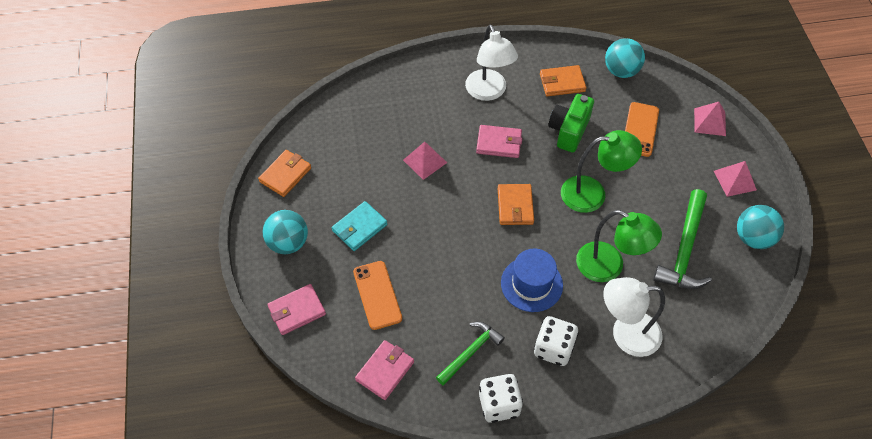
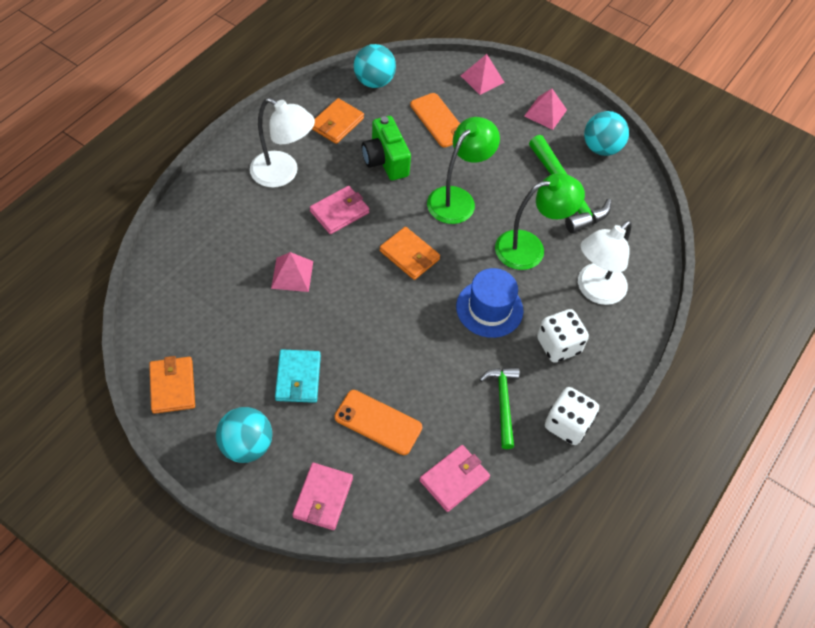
camera: 50 degrees left, 0 degrees up
(385, 371) = (454, 479): pink wallet -> pink wallet turned 60 degrees clockwise

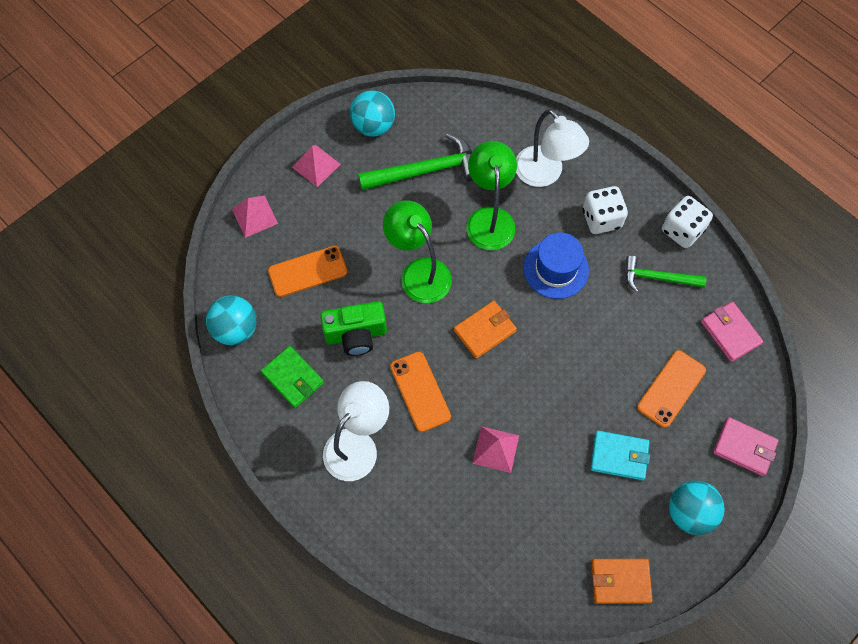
camera: 75 degrees left, 10 degrees up
(337, 123) = (293, 378): orange wallet -> green wallet
(339, 212) = (420, 391): pink wallet -> orange phone

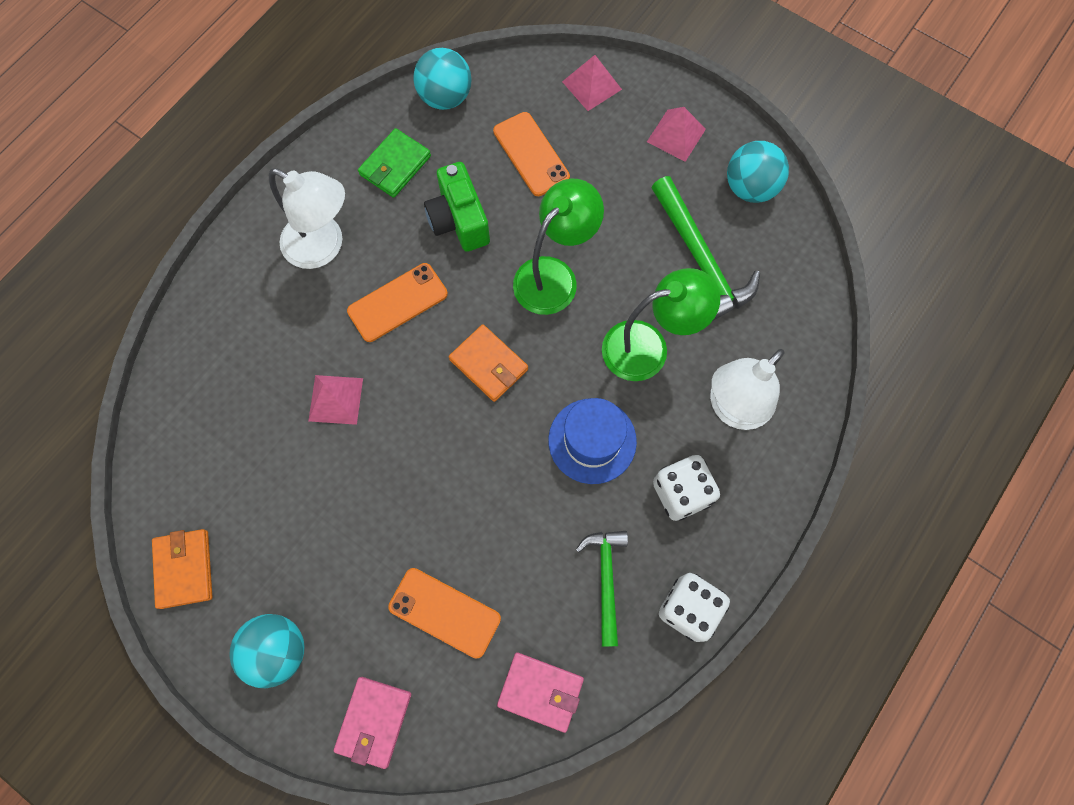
camera: 80 degrees right, 5 degrees up
(619, 456) = (343, 551): turquoise wallet -> none
(730, 333) = (540, 691): pink wallet -> pink wallet turned 60 degrees clockwise

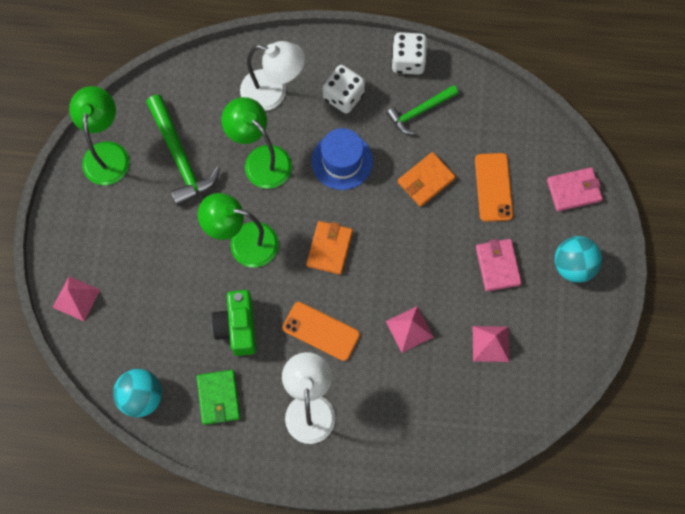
camera: 120 degrees left, 0 degrees up
(184, 569) = (566, 351): orange wallet -> orange wallet (426, 180)
(395, 165) = (218, 397): green wallet -> green wallet turned 75 degrees clockwise
(459, 220) = (237, 327): green camera -> green camera turned 135 degrees clockwise
(531, 154) = (157, 308): orange phone -> none
(540, 691) = (501, 114): pink wallet -> pink wallet (497, 266)
(676, 135) = (89, 220): pink pyramid -> pink pyramid (490, 344)
(701, 260) = (180, 158): green hammer -> green hammer turned 120 degrees clockwise
(750, 188) = (107, 153): turquoise ball -> green lamp

